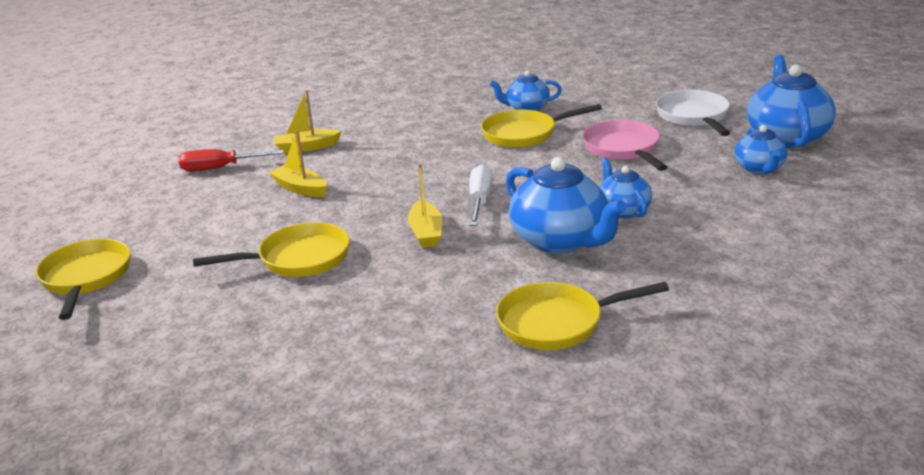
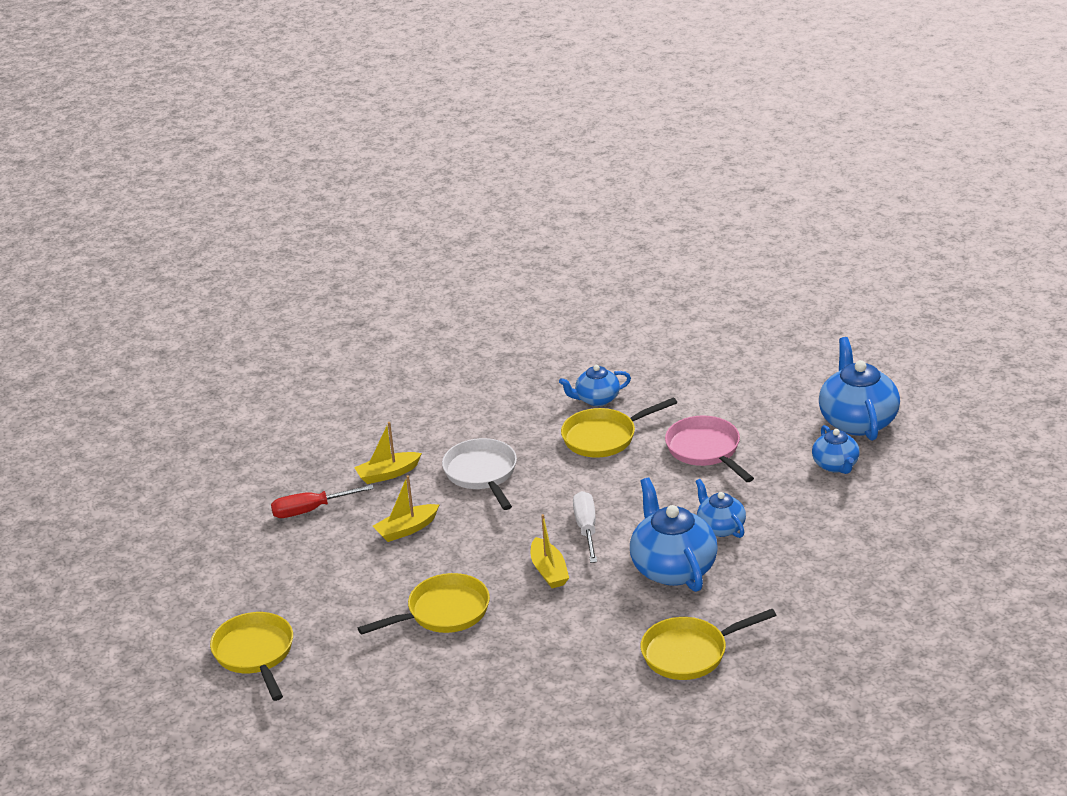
camera: 10 degrees left, 5 degrees up
(300, 188) = (407, 529): yellow boat -> yellow boat turned 60 degrees counterclockwise
(561, 240) = (673, 568): blue teapot -> blue teapot turned 150 degrees counterclockwise
(694, 117) = (766, 399): white pan -> white pan (482, 474)

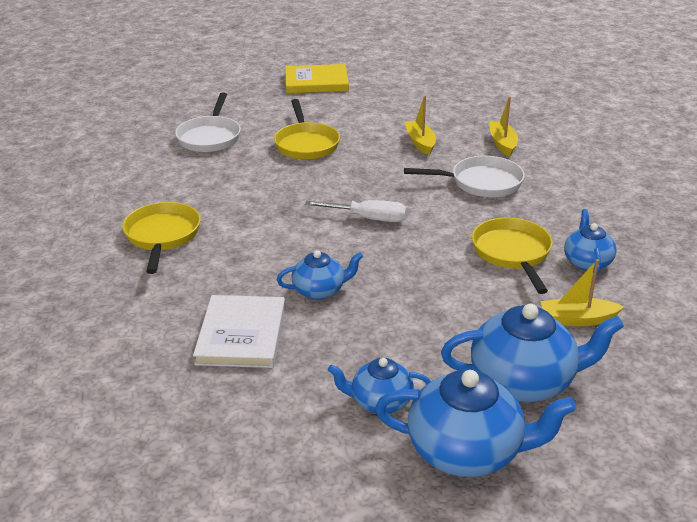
camera: 105 degrees right, 0 degrees up
(255, 654) = (316, 82): yellow pan -> yellow book
(310, 510) = (468, 111): red screwdriver -> none
(456, 697) = (210, 137): none -> white pan
(549, 571) = (322, 192): yellow boat -> yellow boat (577, 319)
(673, 568) = (279, 251): blue teapot -> blue teapot (524, 381)
(705, 450) = (459, 311): pink pan -> none
(806, 552) = (241, 335): none -> white book

